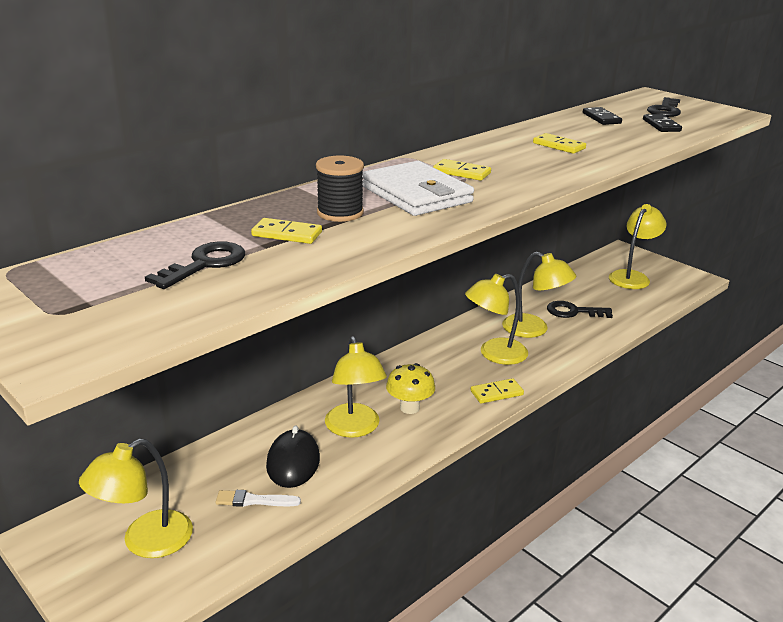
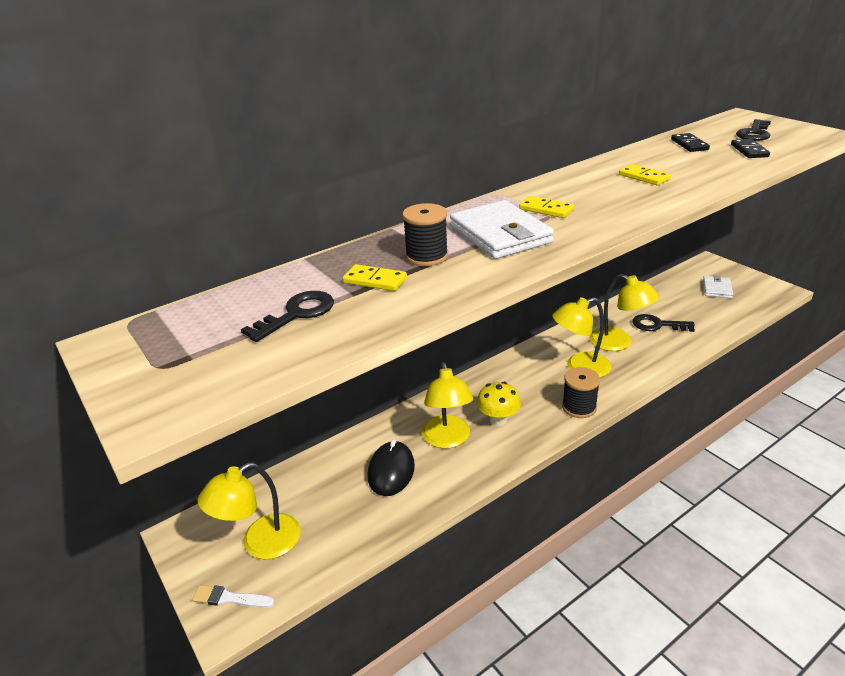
camera: 10 degrees right, 5 degrees up
(254, 500) = (354, 507): white brush -> white brush (230, 598)
(496, 393) = (579, 407): yellow domino -> black spool
(632, 277) = (717, 289): yellow lamp -> white wallet

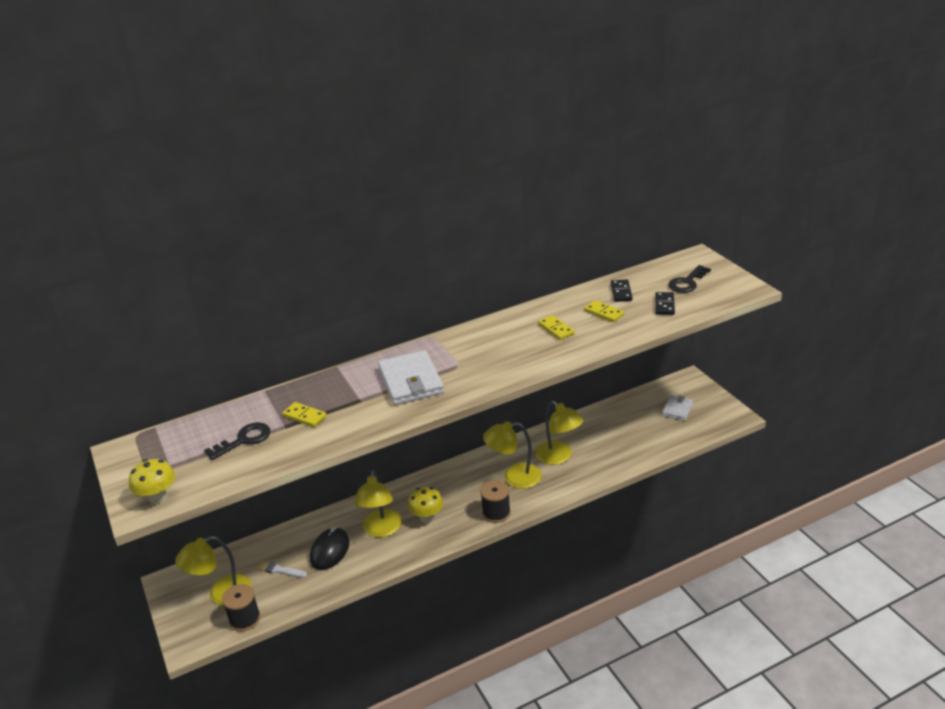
camera: 10 degrees right, 0 degrees up
(181, 400) = (158, 497): none -> yellow mushroom
(230, 598) = (193, 629): white brush -> white brush (279, 570)
(426, 256) = (349, 397): black spool -> black spool (245, 619)
(546, 209) = (458, 358): yellow domino -> yellow domino (604, 313)
(657, 325) = (602, 442): black key -> none

